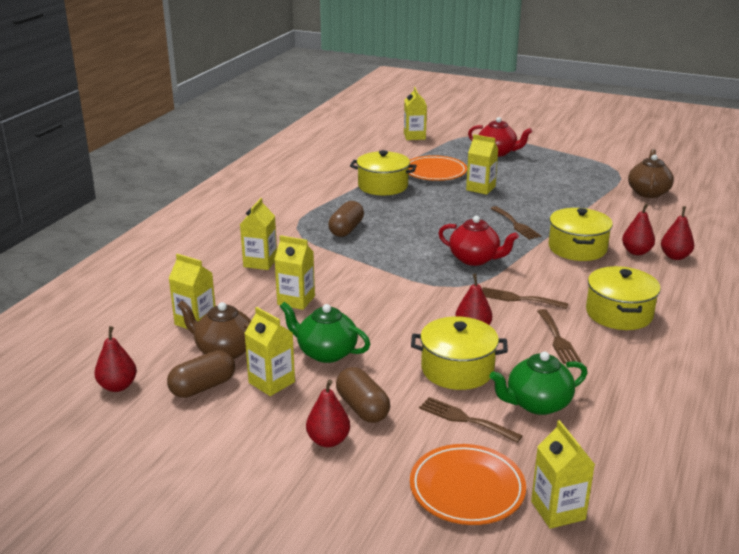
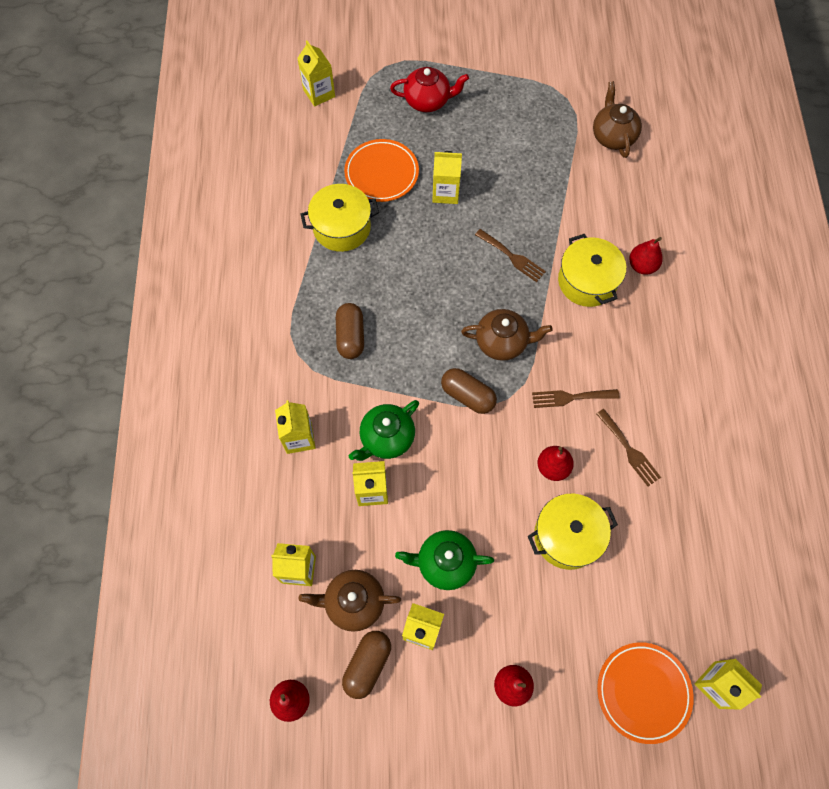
camera: 25 degrees left, 40 degrees up
(362, 408) = (516, 629): brown capsule -> brown capsule (467, 396)
(465, 419) = (604, 604): brown fork -> none
(475, 259) = (502, 342): red teapot -> brown teapot
(537, 404) = (650, 556): green teapot -> green teapot (386, 438)
(619, 313) = (664, 385): yellow pot -> none
(675, 256) = (678, 260): red pear -> none

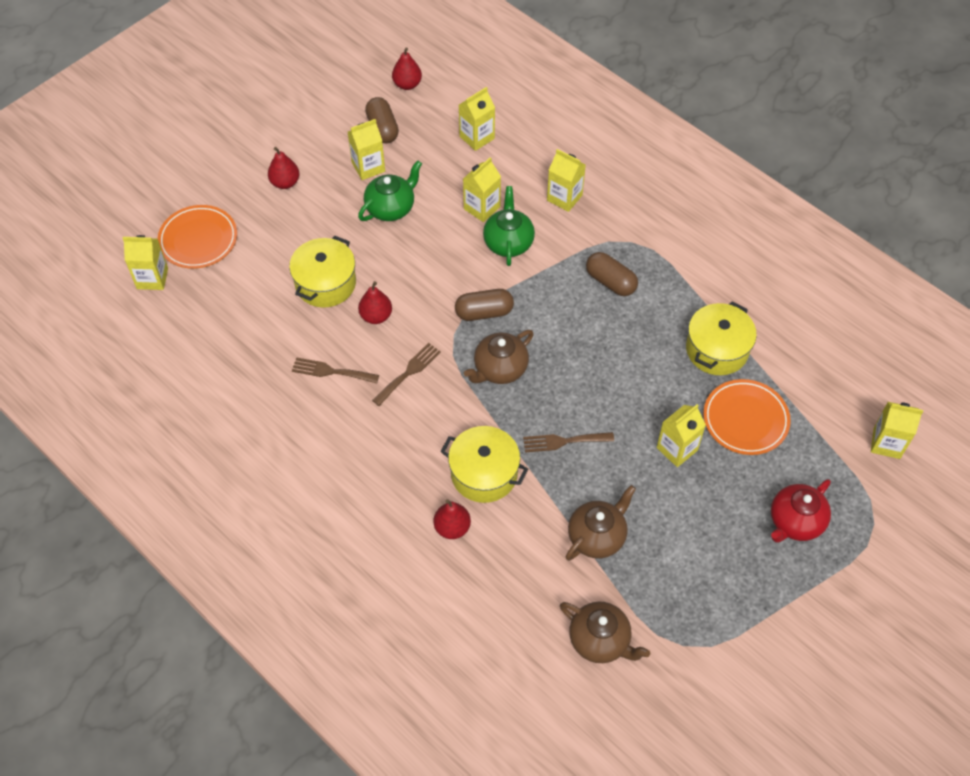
camera: 135 degrees right, 10 degrees down
(353, 602) = (425, 148): brown teapot -> brown teapot (597, 536)

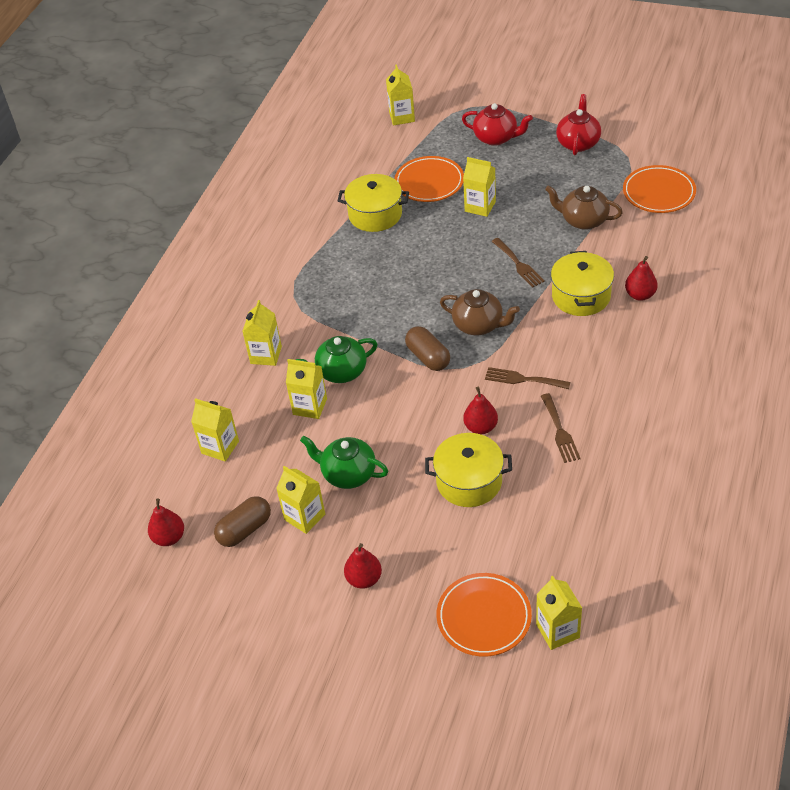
camera: 110 degrees left, 10 degrees down
(600, 640) = (658, 192): brown teapot -> orange plate
(610, 282) = (345, 293): brown capsule -> none
(740, 605) = (578, 143): none -> red teapot

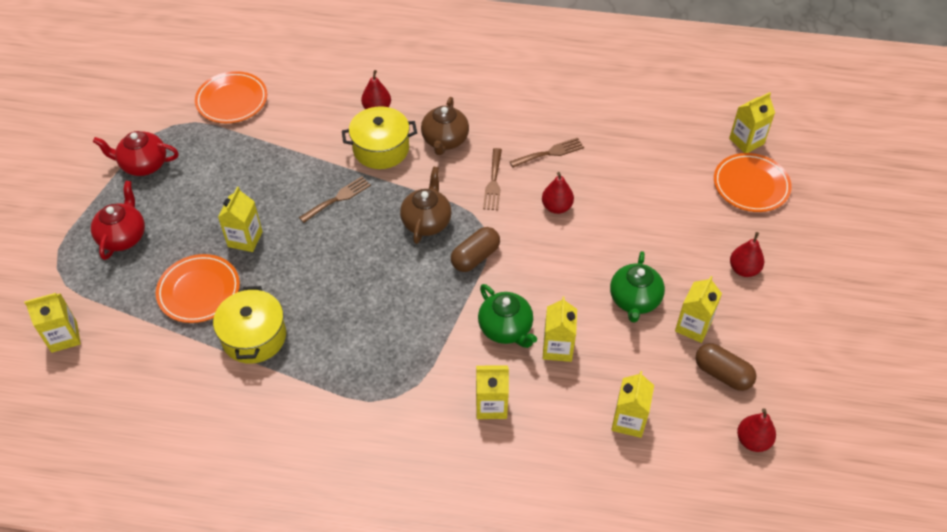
camera: 105 degrees left, 5 degrees up
(469, 481) = (620, 209): yellow pot -> none
(583, 220) = (271, 153): brown teapot -> brown teapot (445, 140)

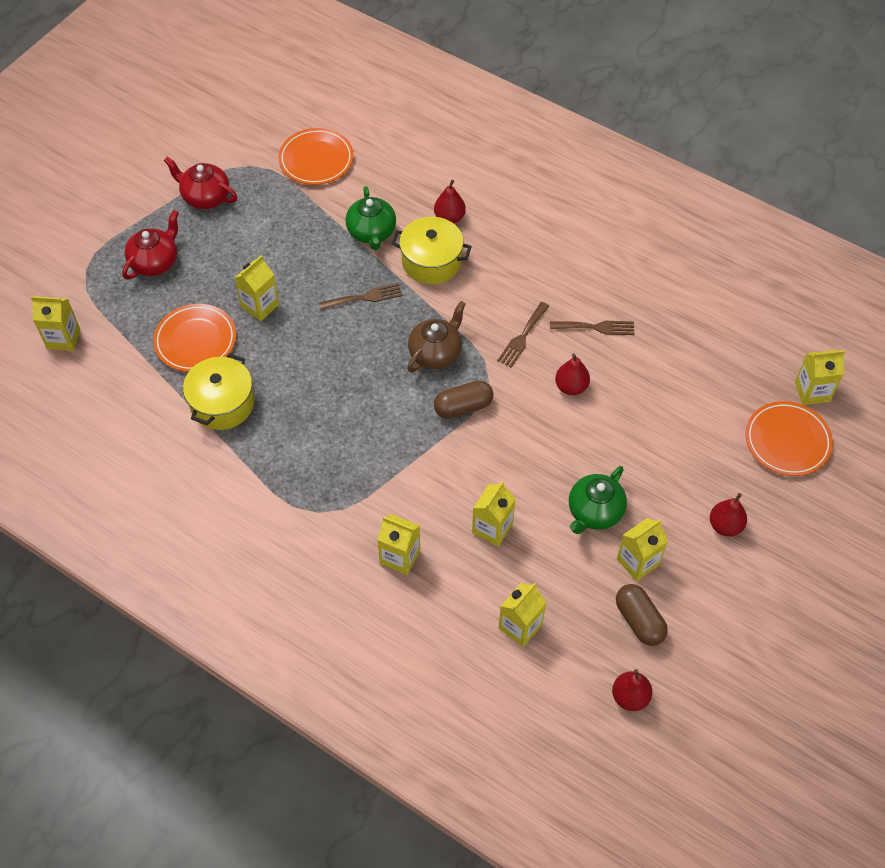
camera: 25 degrees right, 5 degrees up
(445, 140) = (498, 275): brown teapot -> none
(506, 329) = (453, 489): green teapot -> green teapot (371, 233)

